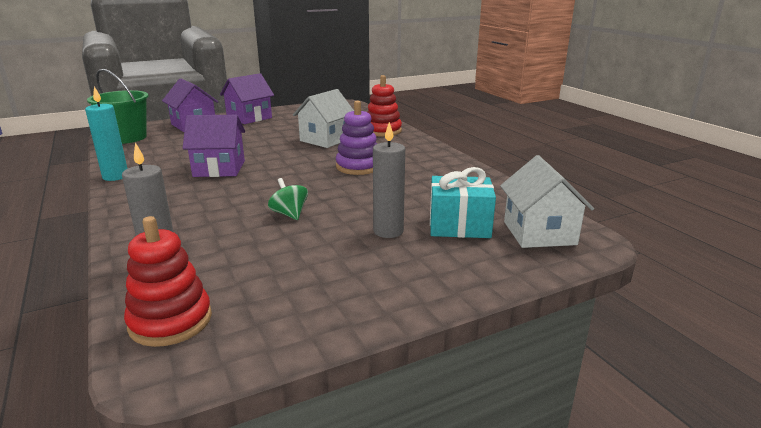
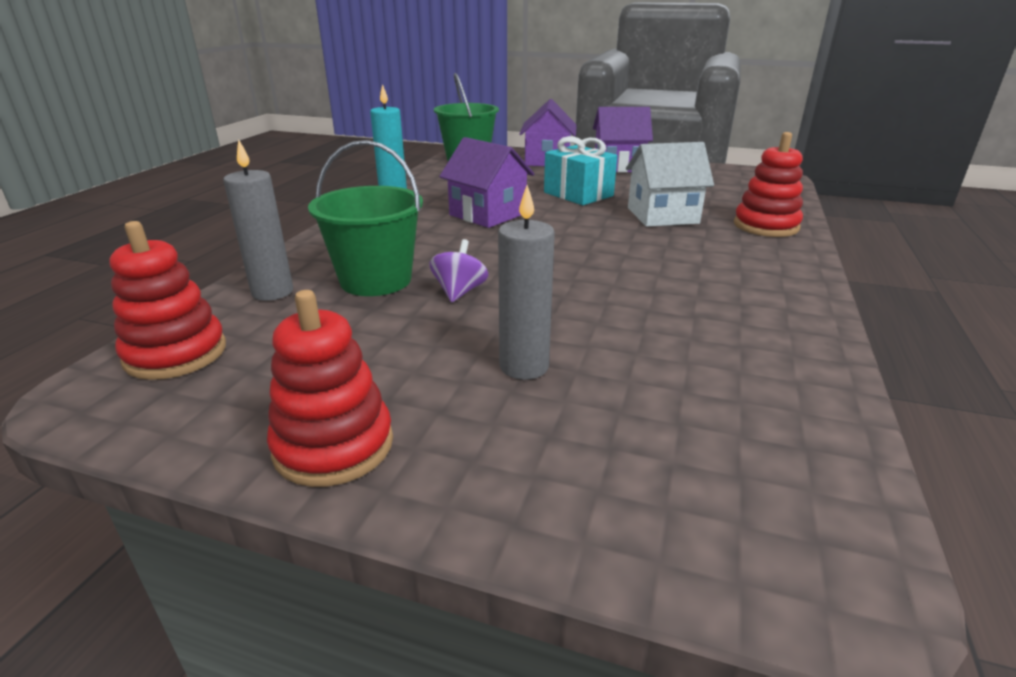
camera: 45 degrees right, 5 degrees up
(223, 228) = (375, 280): none -> green bucket
(289, 214) = (459, 292): green spinning top -> purple spinning top
(358, 167) = (643, 264): purple stacking toy -> none
(367, 302) = (333, 446): none -> red stacking toy
(459, 226) = (634, 410): turquoise gift -> turquoise gift (578, 194)
(539, 233) = (756, 498): white house -> none

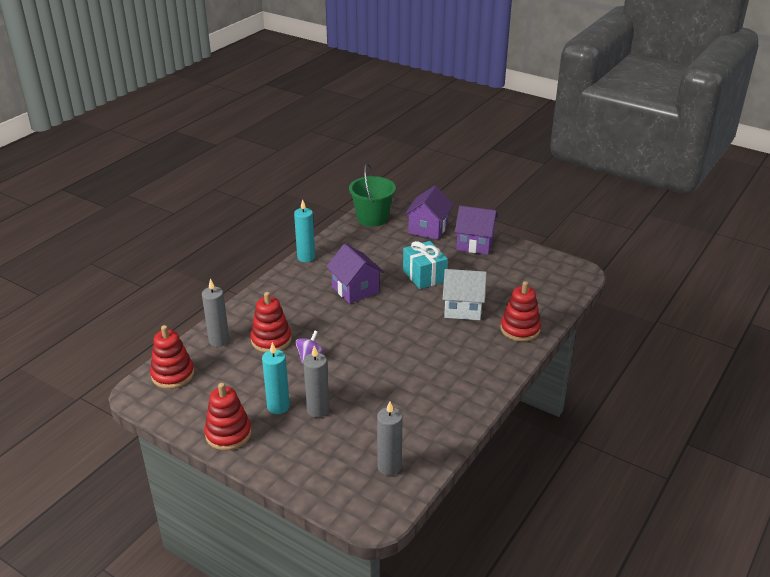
camera: 15 degrees right, 5 degrees up
(375, 280) = (271, 340): green bucket -> red stacking toy
(435, 373) = (278, 406): none -> turquoise candle
(760, 446) = (389, 467): none -> grey candle

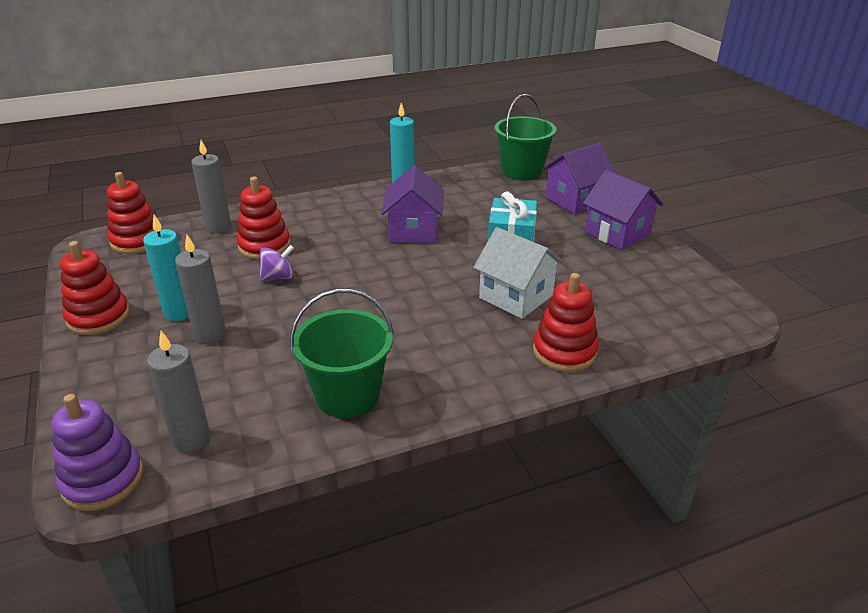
camera: 35 degrees right, 0 degrees up
(371, 509) = (103, 480): none -> purple stacking toy
(440, 404) = (347, 395): none -> green bucket

